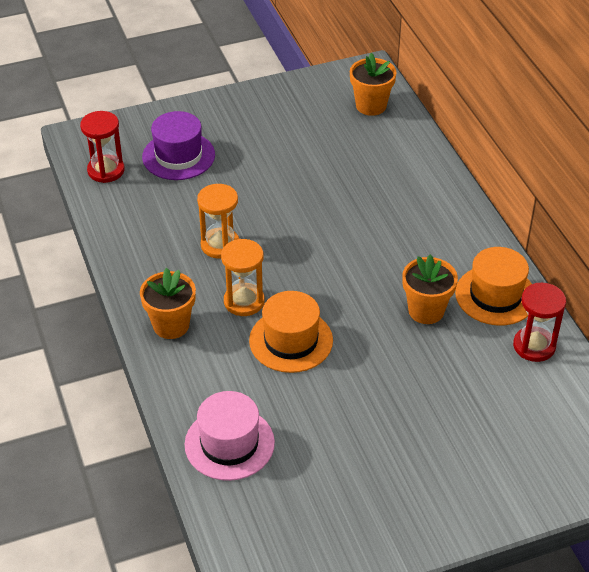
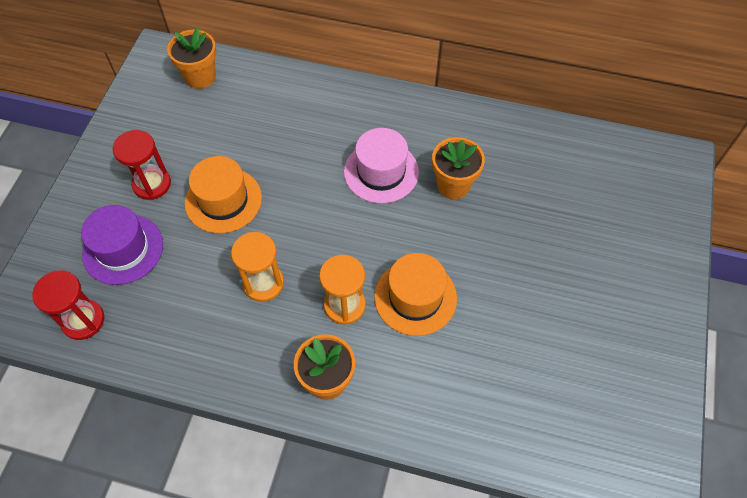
camera: 55 degrees left, 15 degrees up
(229, 443) = (496, 414): pink hat -> pink hat (381, 172)
(495, 295) = (471, 133): orange hat -> orange hat (223, 200)
(534, 346) = (537, 143): red hourglass -> red hourglass (152, 184)

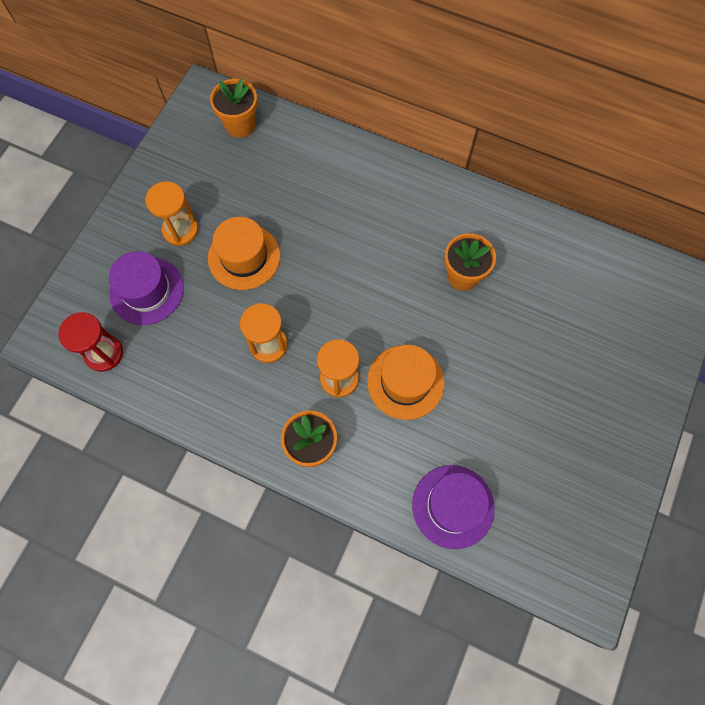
camera: 10 degrees right, 10 degrees up
(152, 184) = (180, 230): red hourglass -> orange hourglass
(381, 172) = (396, 251): pink hat -> none
(491, 416) = (453, 506): none -> purple hat

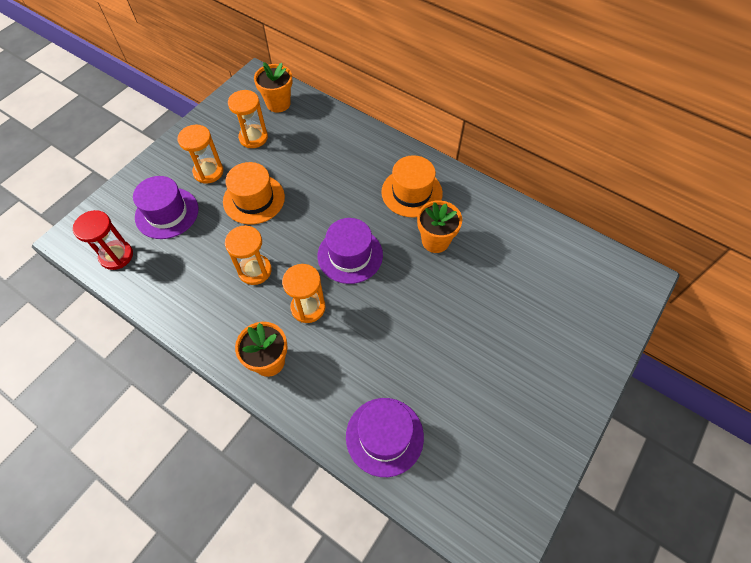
camera: 10 degrees right, 10 degrees down
(222, 176) = (253, 137): none -> orange hourglass
(371, 309) = (350, 255): none -> purple hat
(405, 382) = (365, 319): orange hat -> orange hat (411, 192)

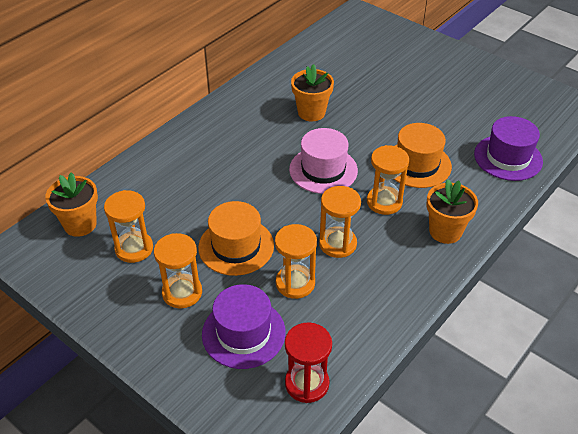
camera: 85 degrees left, 15 degrees down
(212, 242) = (295, 283): none -> orange hourglass
(350, 255) = (323, 170): purple hat -> pink hat
(411, 192) = (250, 123): orange hat -> orange hat (417, 164)

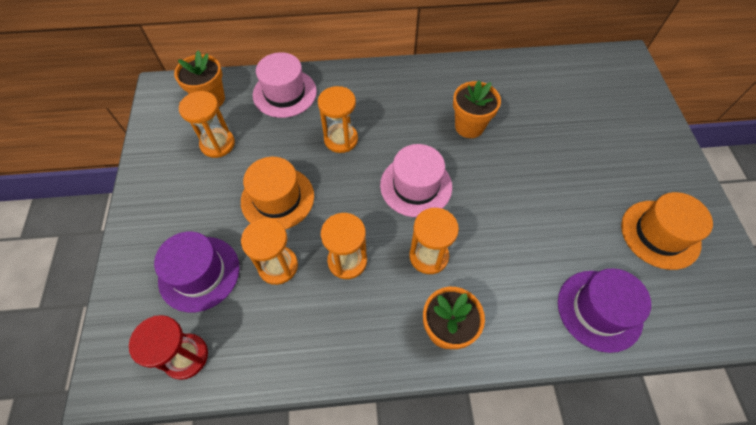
camera: 45 degrees right, 15 degrees up
(142, 179) = (284, 93): none -> pink hat
(182, 292) = (203, 204): orange hourglass -> orange hourglass (341, 139)
(417, 164) = (501, 244): orange hat -> orange hat (660, 234)

